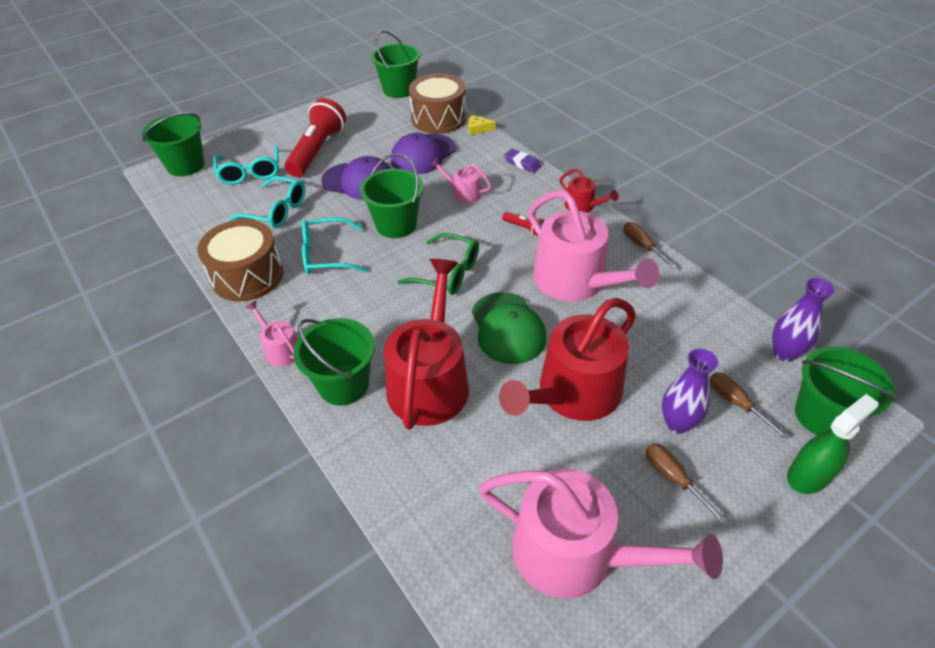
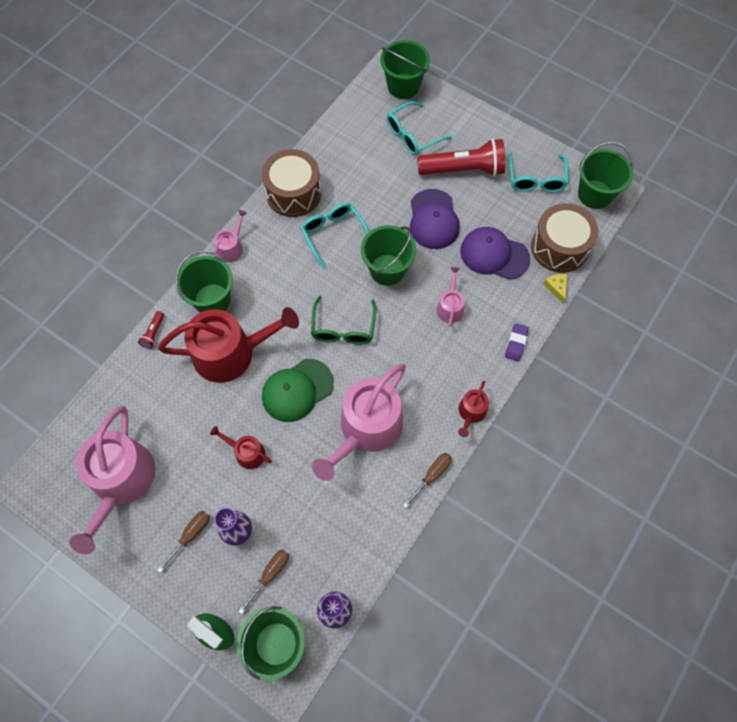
camera: 70 degrees right, 20 degrees up
(276, 211) = (372, 176): turquoise glasses -> turquoise glasses (536, 179)
(524, 228) = (420, 370): red flashlight -> red flashlight (154, 333)
(573, 393) = (246, 452): red watering can -> red watering can, size x0.46

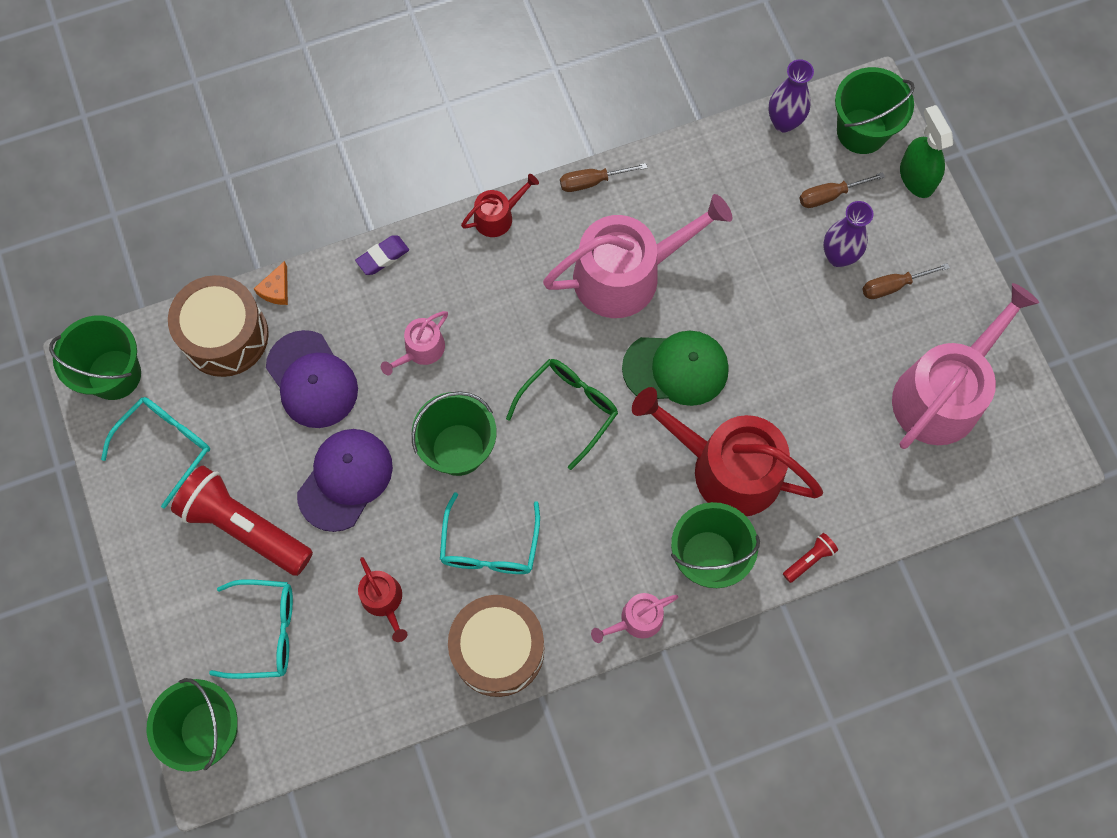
camera: 145 degrees left, 5 degrees up
(246, 452) = (780, 335): red watering can -> red watering can (384, 600)
(556, 287) = (276, 289): yellow cheese -> orange cheese

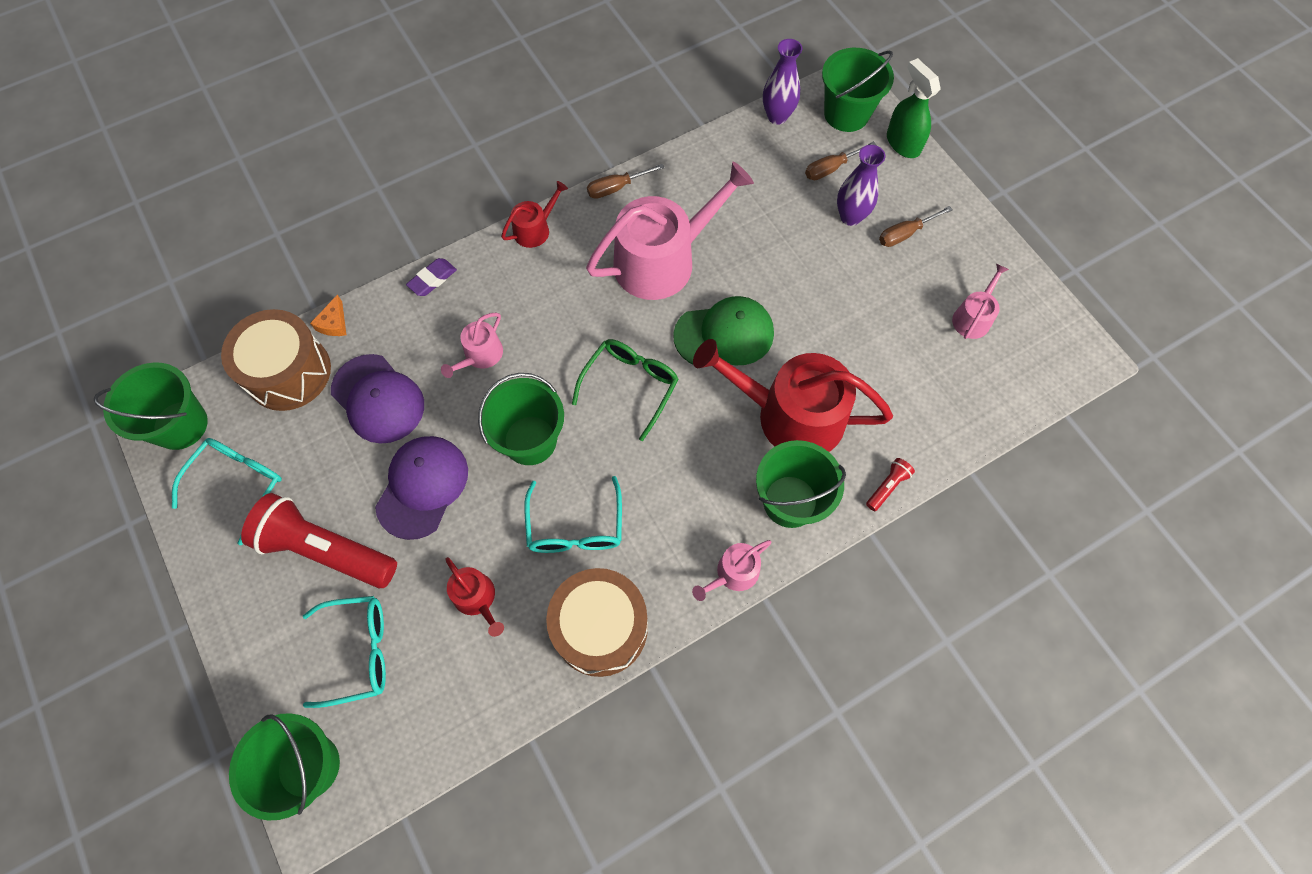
camera: 10 degrees left, 5 degrees down
(943, 393) = (973, 317): pink watering can -> pink watering can, size x0.46

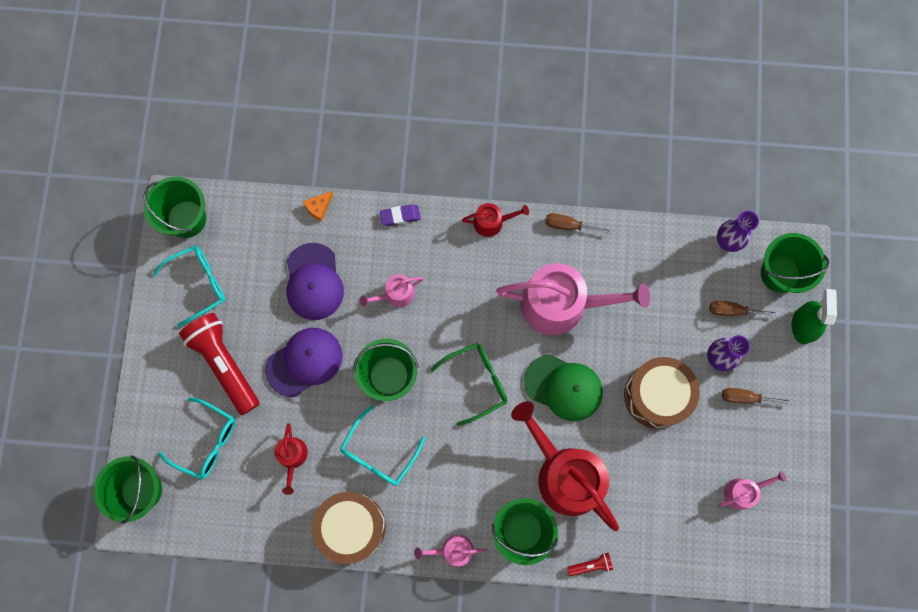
camera: 35 degrees right, 10 degrees up
(288, 372) = (270, 225): brown drum -> brown drum (656, 395)

